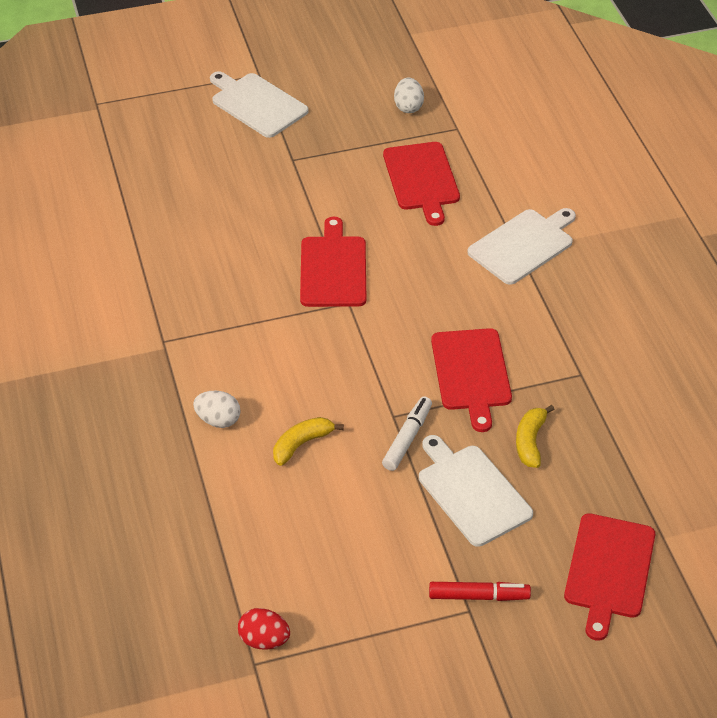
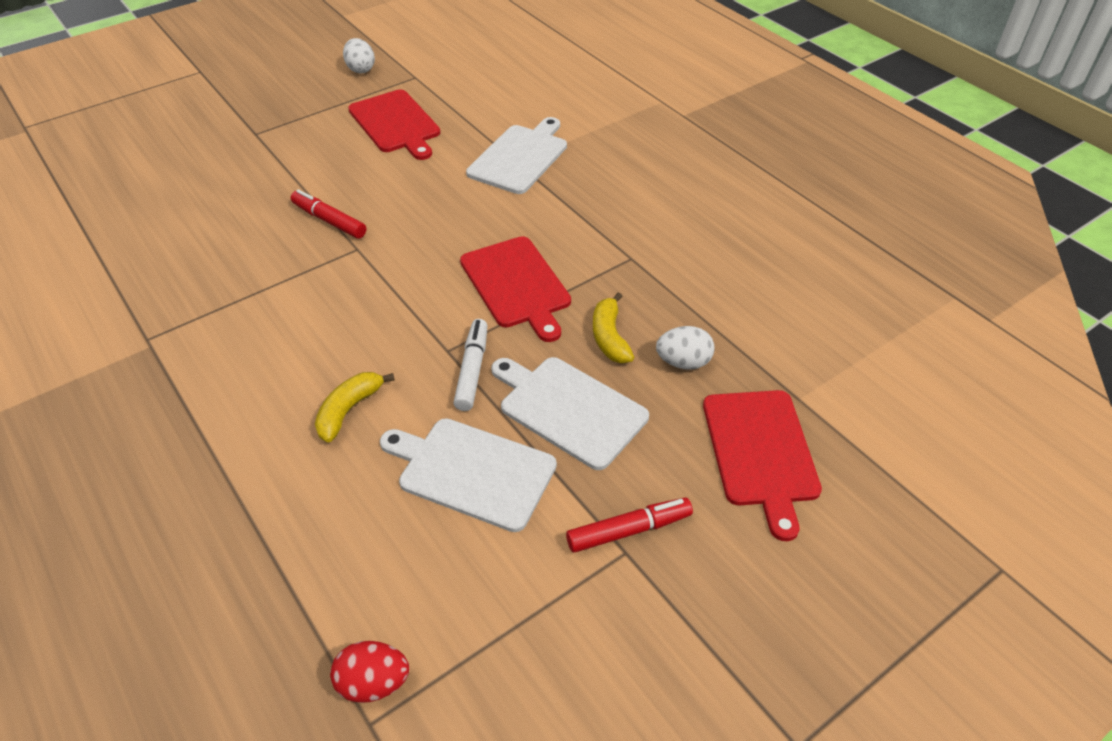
camera: 20 degrees left, 0 degrees up
(218, 420) = (236, 410): white egg -> white egg (683, 362)
(257, 104) = (204, 95): white cutting board -> white cutting board (472, 472)
(333, 269) = (329, 220): red cutting board -> red marker

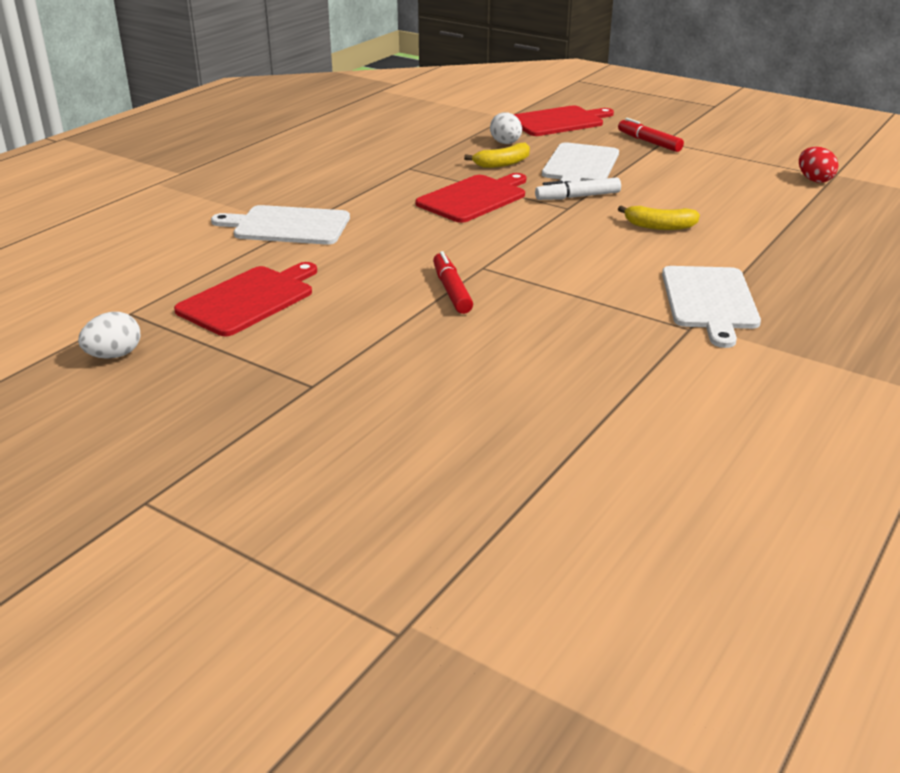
camera: 110 degrees left, 15 degrees down
(329, 220) = (452, 290): red marker -> red marker turned 150 degrees clockwise
(472, 472) = (660, 182): white cutting board -> white cutting board (709, 301)

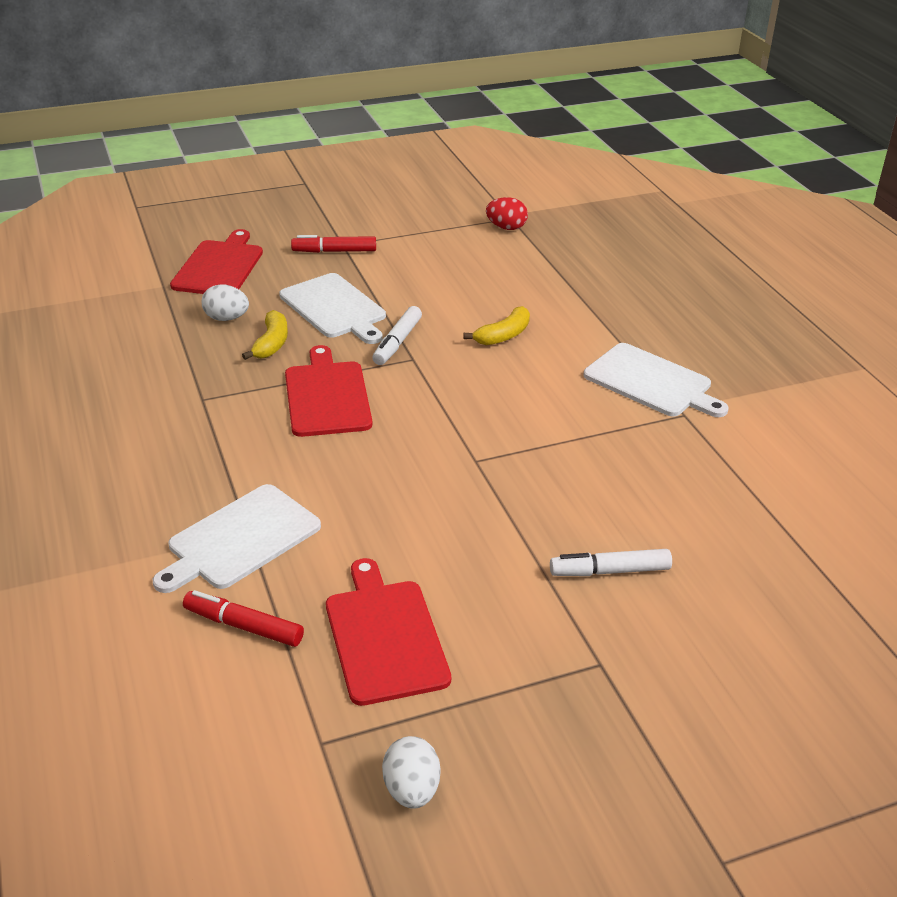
camera: 55 degrees left, 5 degrees up
(425, 357) = (609, 571): none -> white marker
(452, 290) = (502, 499): red marker -> red marker (243, 626)

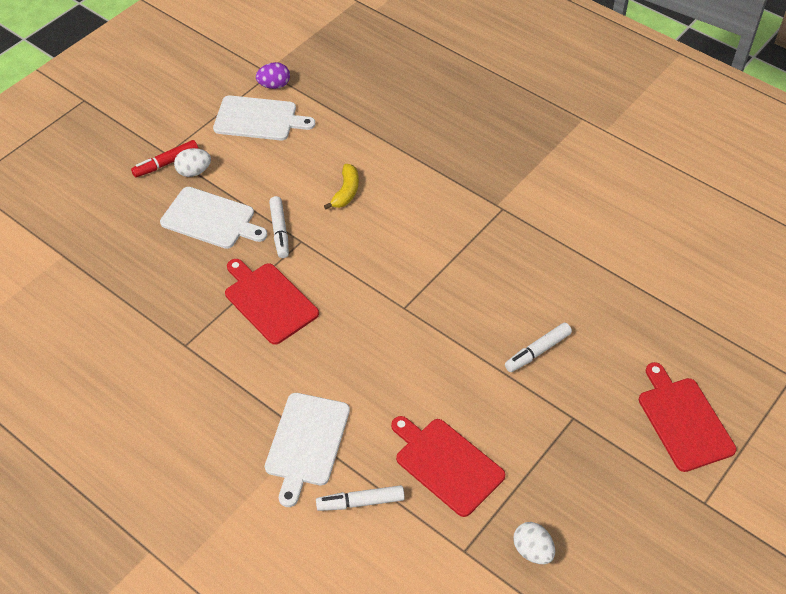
camera: 30 degrees left, 15 degrees up
(219, 267) = (91, 217): red cutting board -> red cutting board (683, 420)
(226, 318) = (140, 265): white egg -> white egg (194, 171)
(243, 626) = (360, 502): red marker -> white marker
(271, 343) = (192, 273): yellow banana -> none
(506, 228) = (274, 85): red egg -> purple egg
(651, 382) = (466, 190): white cutting board -> white cutting board (258, 119)

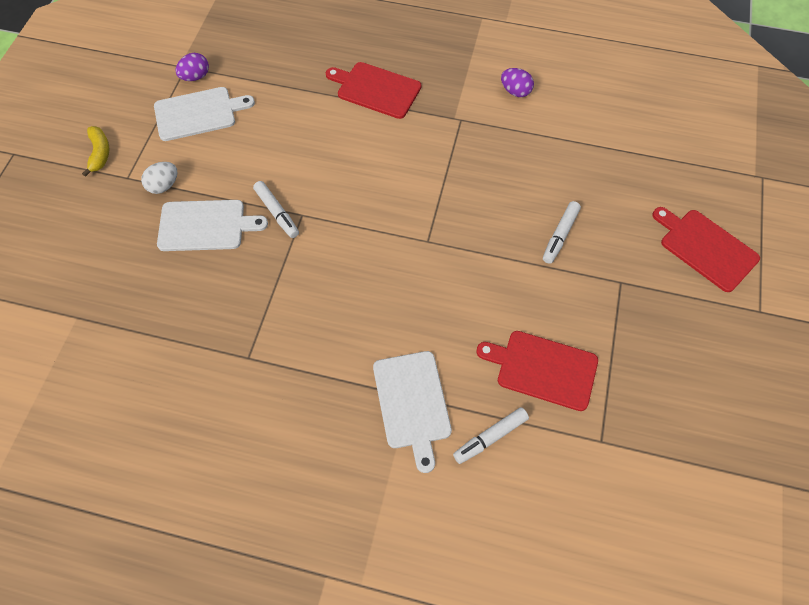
camera: 25 degrees left, 10 degrees up
(166, 163) = (131, 187): red marker -> none
(269, 301) = (304, 283): red cutting board -> red cutting board (376, 89)
(346, 192) = (317, 153): yellow banana -> yellow banana (99, 153)
(532, 550) = (655, 415): white egg -> none
(574, 201) = (515, 91): none -> purple egg

